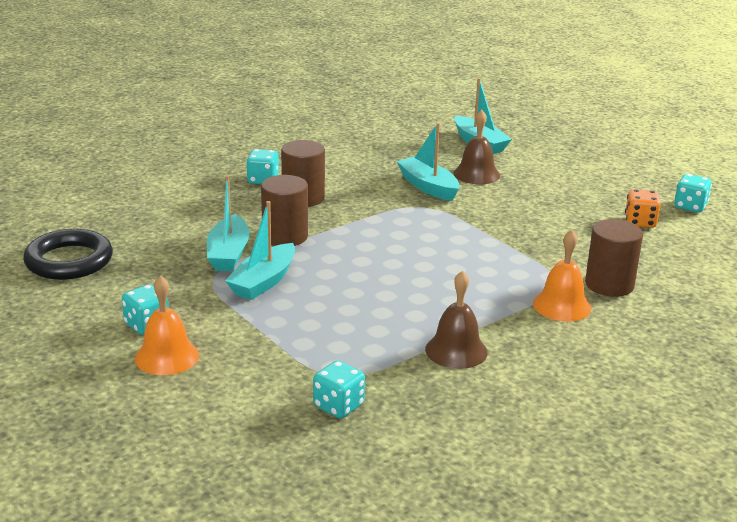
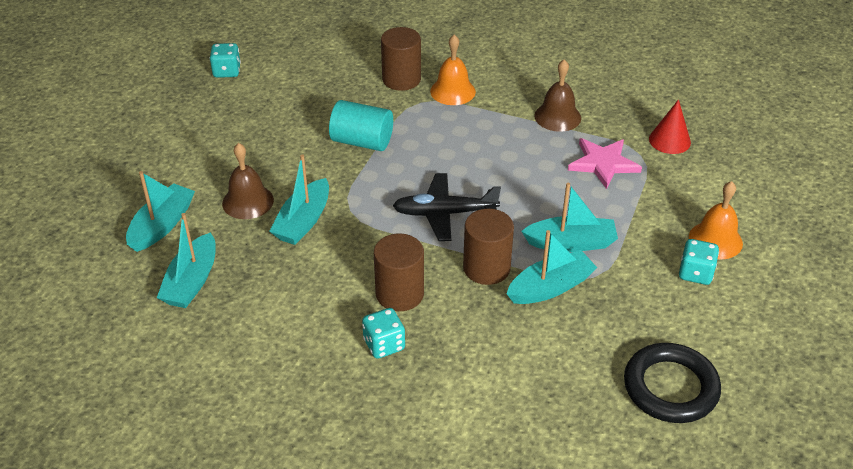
camera: 120 degrees left, 15 degrees up
(338, 406) = (669, 140): turquoise dice -> red cone
(348, 344) = (603, 163): none -> pink star
(371, 241) = (444, 213): none -> black plane
(406, 141) = (192, 281): none -> turquoise boat
(514, 236) = (362, 141): none -> turquoise cylinder
(640, 222) = (279, 88): orange dice -> none

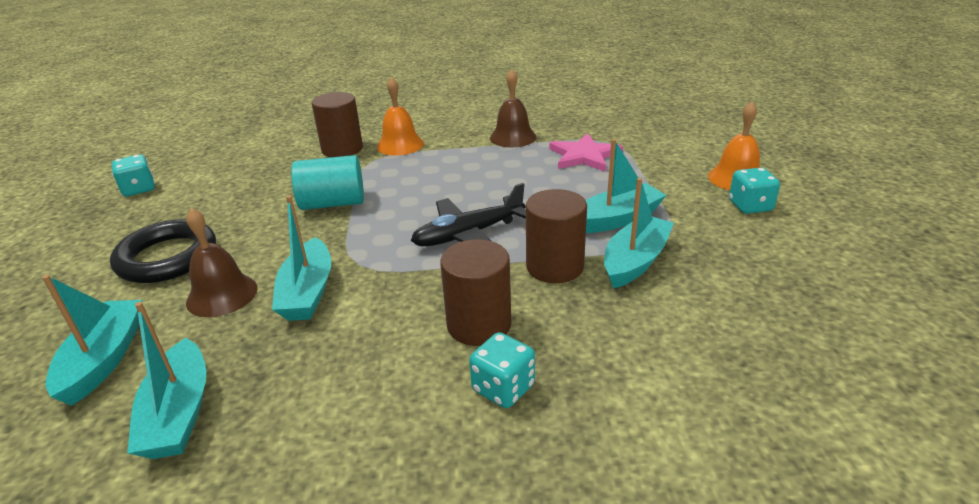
camera: 25 degrees left, 10 degrees down
(669, 140) = (622, 127): red cone -> none
(670, 387) = (846, 306): black ring -> black ring (167, 257)

